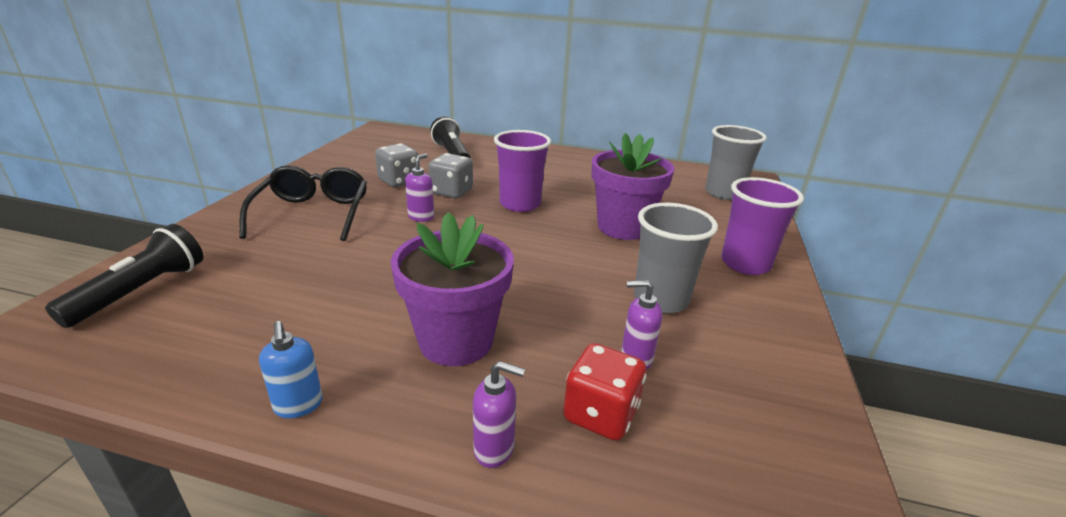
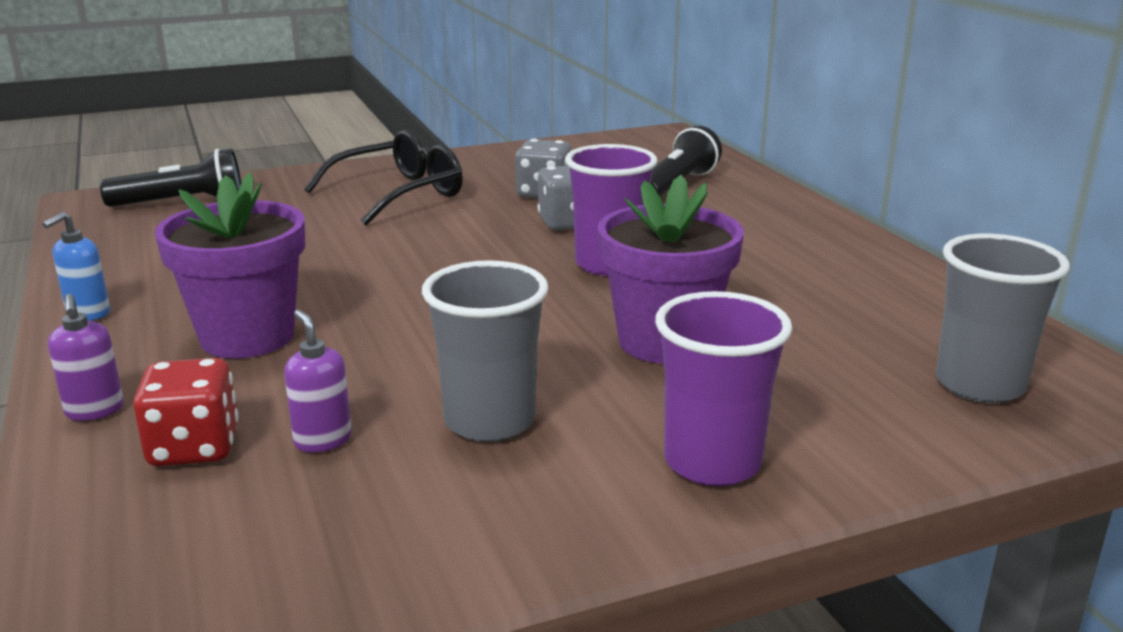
camera: 55 degrees right, 5 degrees down
(421, 217) = (476, 233): purple soap dispenser -> none

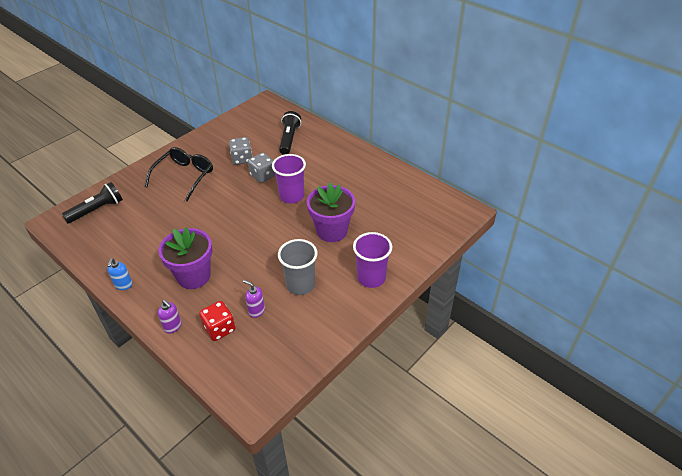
camera: 25 degrees left, 20 degrees up
(979, 385) = (428, 219): grey cup -> none

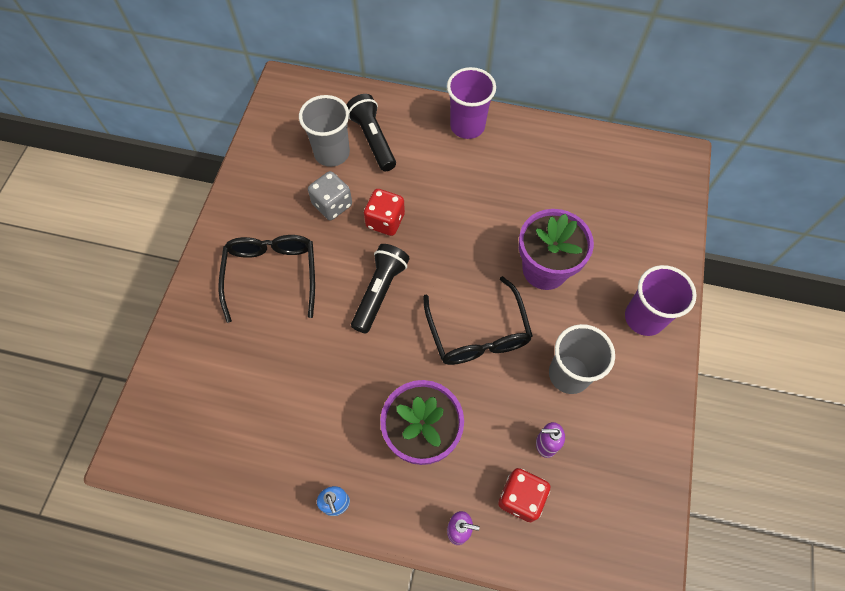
camera: 30 degrees left, 20 degrees up
(97, 210) = (186, 399): black flashlight -> black flashlight (380, 291)
(262, 137) = (332, 153): none -> grey cup
(263, 176) = (385, 221): grey dice -> red dice
(266, 244) = (478, 333): none -> black glasses
(291, 196) = (451, 237): purple cup -> purple cup (467, 126)

